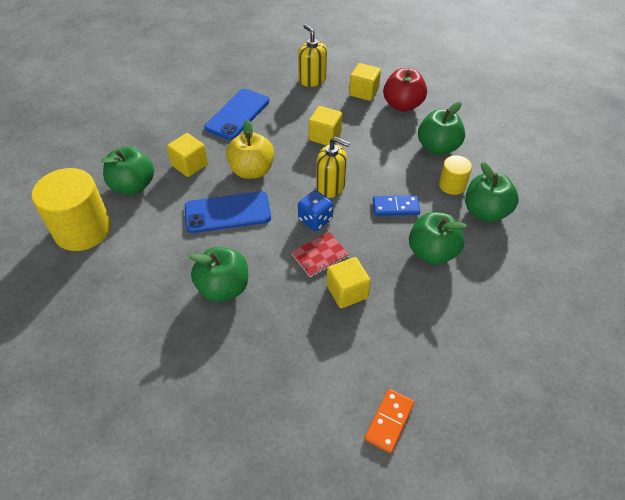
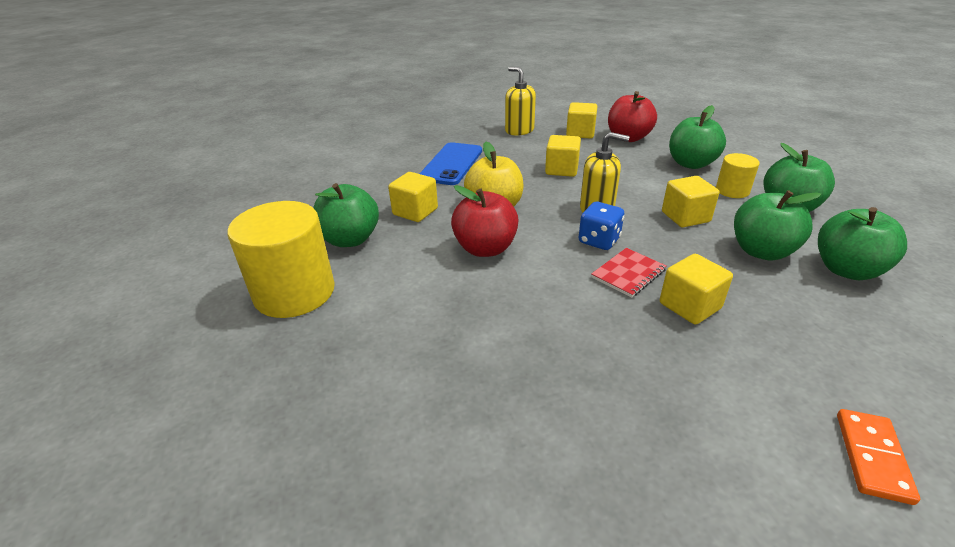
camera: 10 degrees left, 15 degrees down
(223, 288) = (522, 327): green apple -> green apple (846, 270)
(227, 212) = (485, 248): blue phone -> red apple
(395, 207) = (685, 217): blue domino -> yellow cube

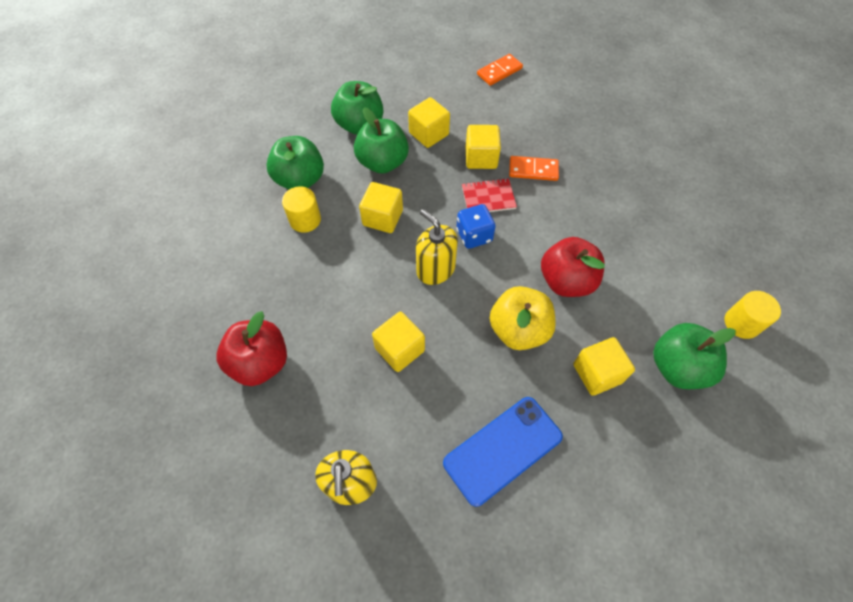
camera: 145 degrees left, 25 degrees up
(294, 292) = (741, 323): yellow cylinder -> yellow cylinder, size x0.51
(580, 133) = (293, 415): yellow cube -> yellow cube (429, 134)
(621, 324) = (533, 170): none -> orange domino
(691, 164) = (277, 273): green apple -> none

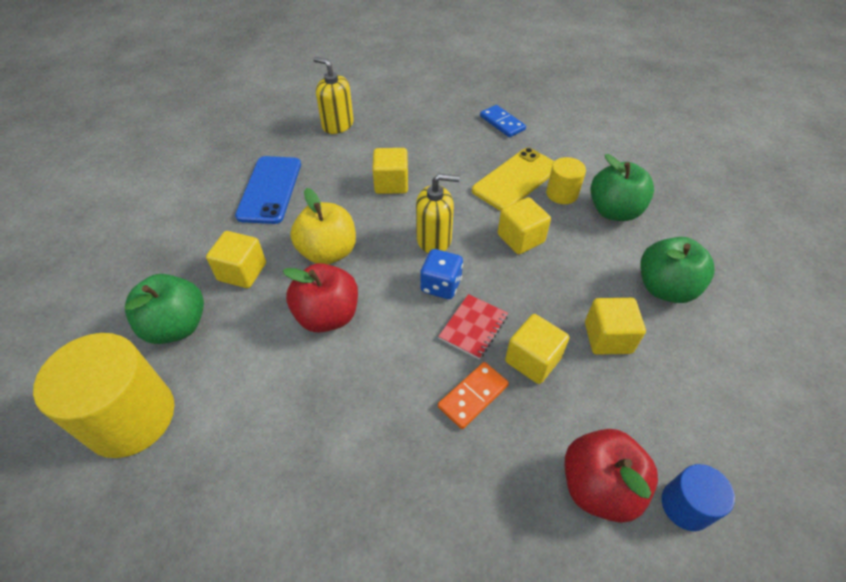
camera: 130 degrees right, 10 degrees down
(226, 322) = (502, 123): none -> blue domino
(260, 362) = (455, 124): red apple -> red apple (598, 486)
(312, 260) = (515, 179): none -> yellow phone
(383, 162) = (592, 275): green apple -> none
(499, 71) = (685, 505): orange domino -> blue cylinder
(741, 323) = (131, 417): yellow cylinder -> yellow cylinder, size x1.95

